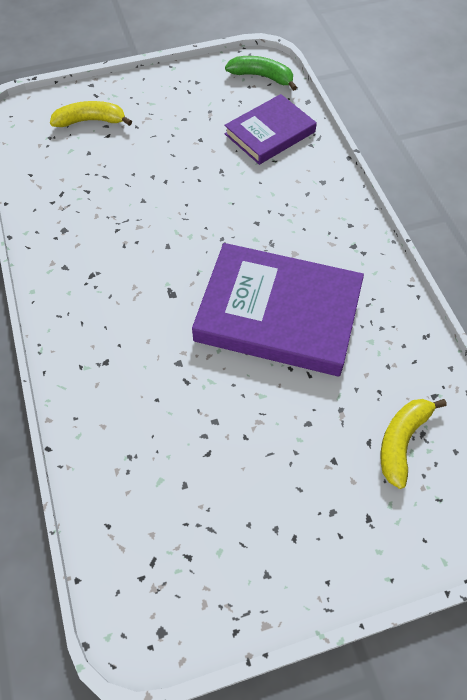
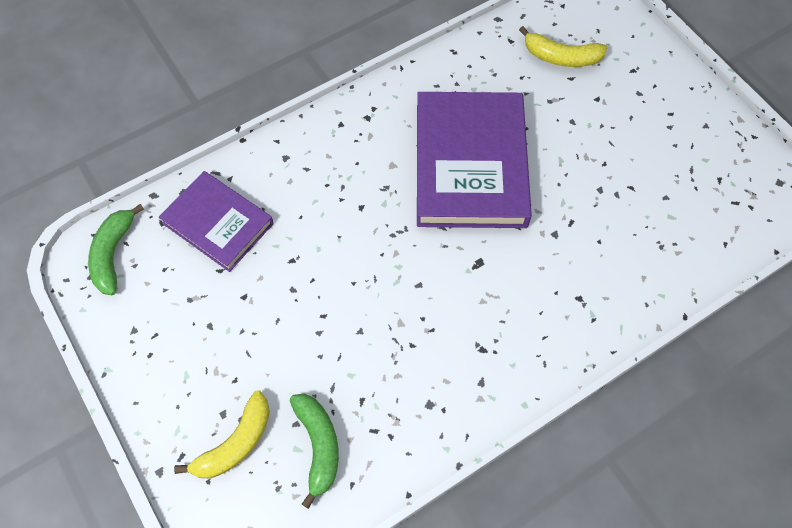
camera: 105 degrees left, 5 degrees up
(66, 161) = (318, 445): none -> green banana
(90, 121) = (235, 443): yellow banana -> yellow banana turned 120 degrees counterclockwise

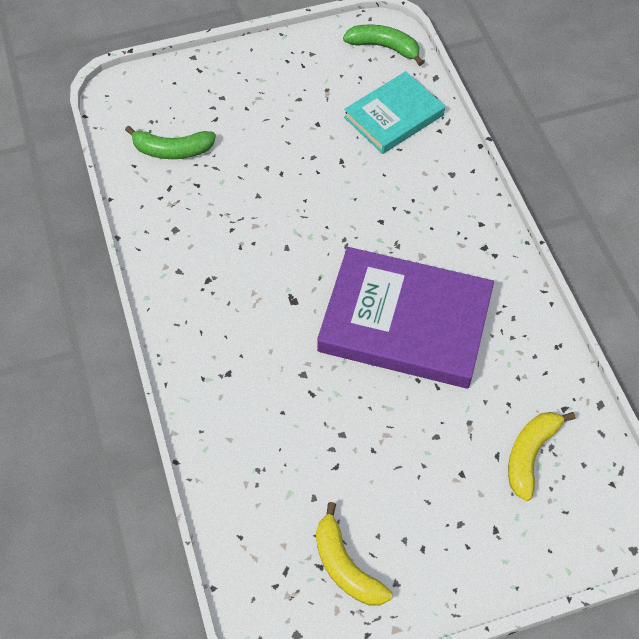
camera: 105 degrees right, 5 degrees down
(218, 223) = (394, 116): purple book -> turquoise book
(235, 443) = (195, 101): yellow banana -> yellow banana (345, 566)

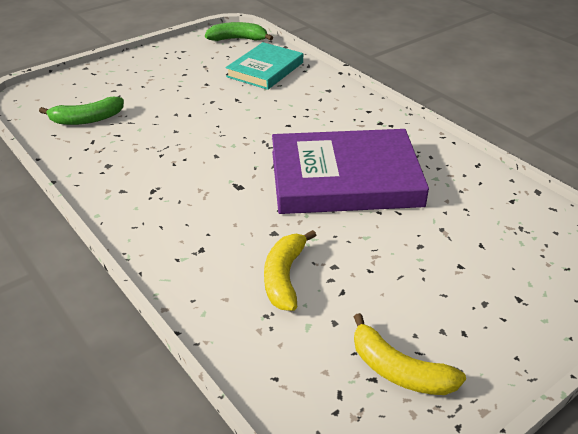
camera: 20 degrees left, 20 degrees down
(530, 455) = (508, 237): yellow banana -> yellow banana (284, 277)

